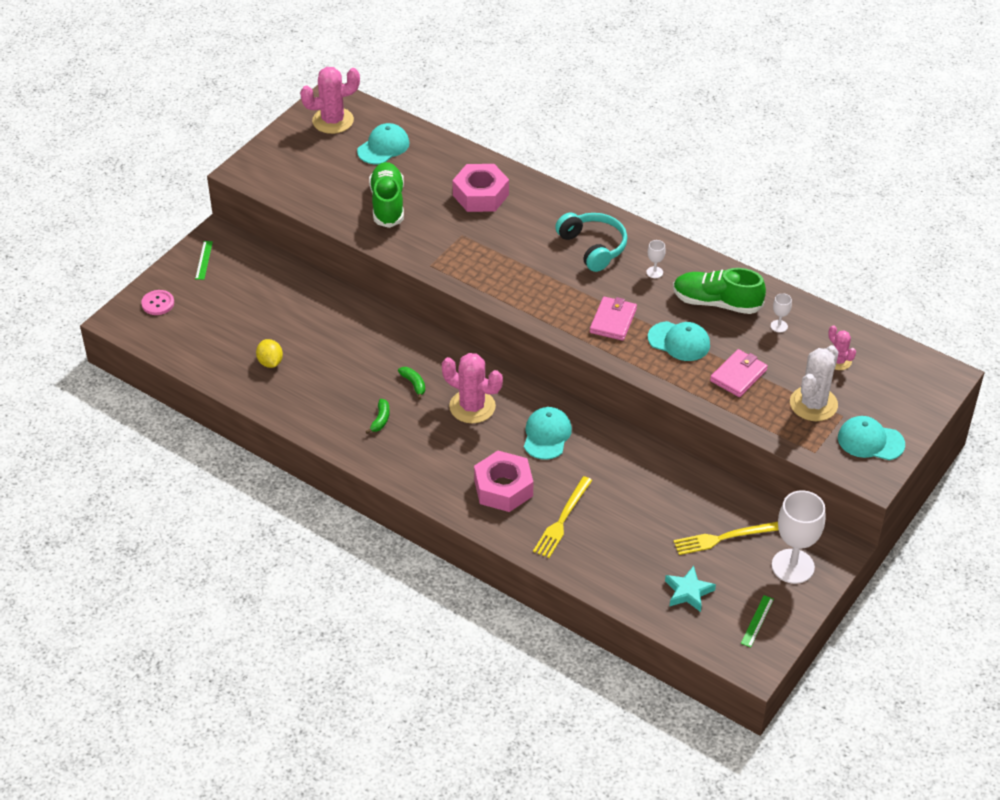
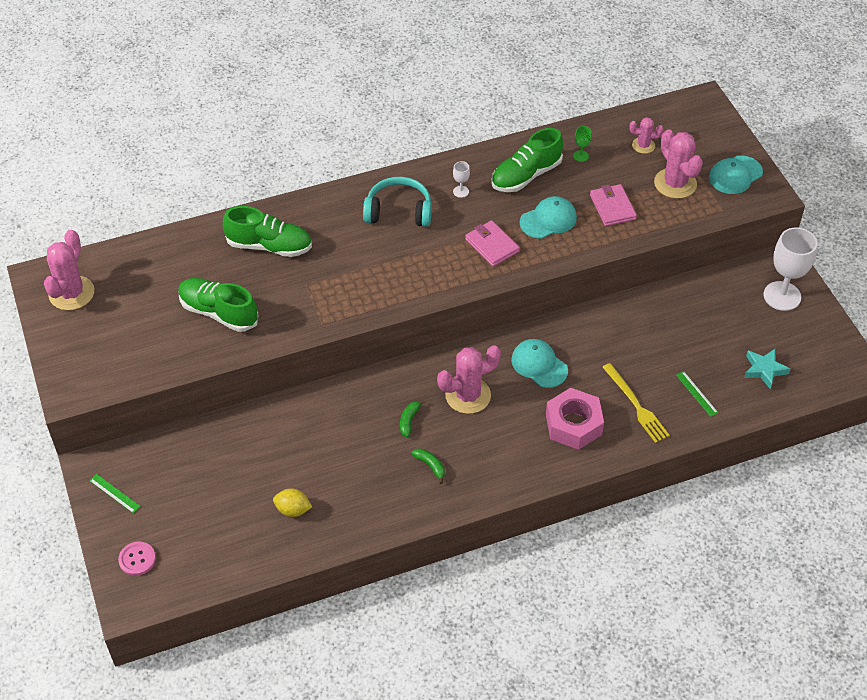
camera: 55 degrees left, 5 degrees up
(383, 147) = (143, 277): turquoise cap -> none
(414, 384) = (409, 421): green banana -> green banana turned 75 degrees counterclockwise
(481, 195) = (269, 246): pink nut -> green shoe
(723, 538) = (726, 319): yellow fork -> none
(757, 621) = (819, 346): green ruler -> green ruler (696, 393)
(779, 326) = (581, 156): white goblet -> green goblet
(813, 404) = (675, 183): white cactus -> pink cactus

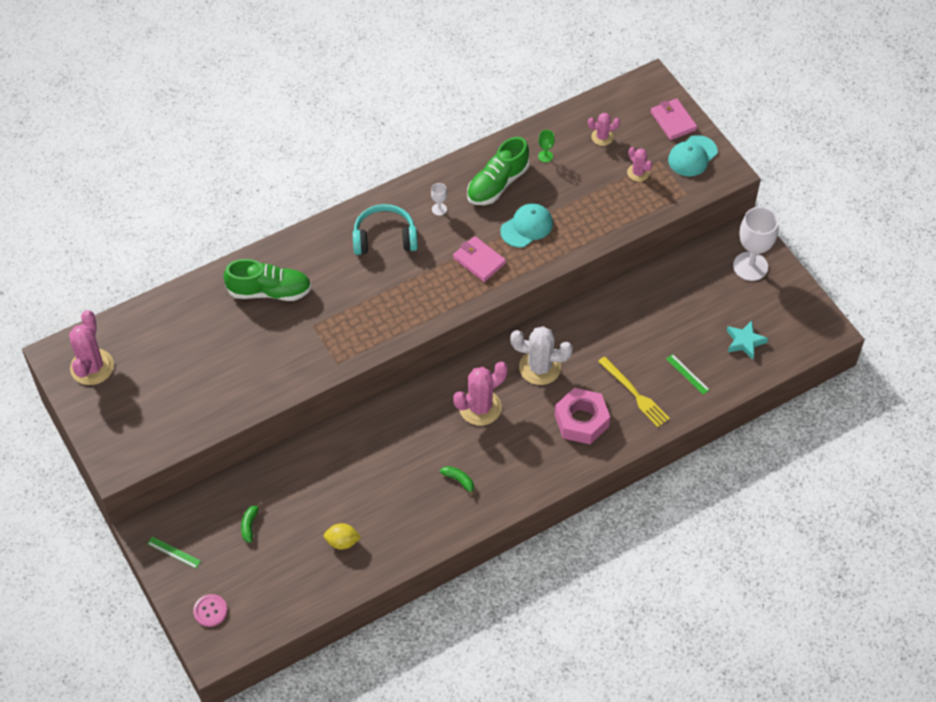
camera: 10 degrees left, 5 degrees up
(219, 312) = (237, 366): green shoe -> none
(409, 421) = (431, 440): green banana -> green banana (250, 525)
(539, 365) = (540, 367): turquoise cap -> white cactus
(612, 207) = (584, 205): pink wallet -> pink wallet (673, 121)
(675, 183) = (638, 173): pink cactus -> pink cactus, size x0.56

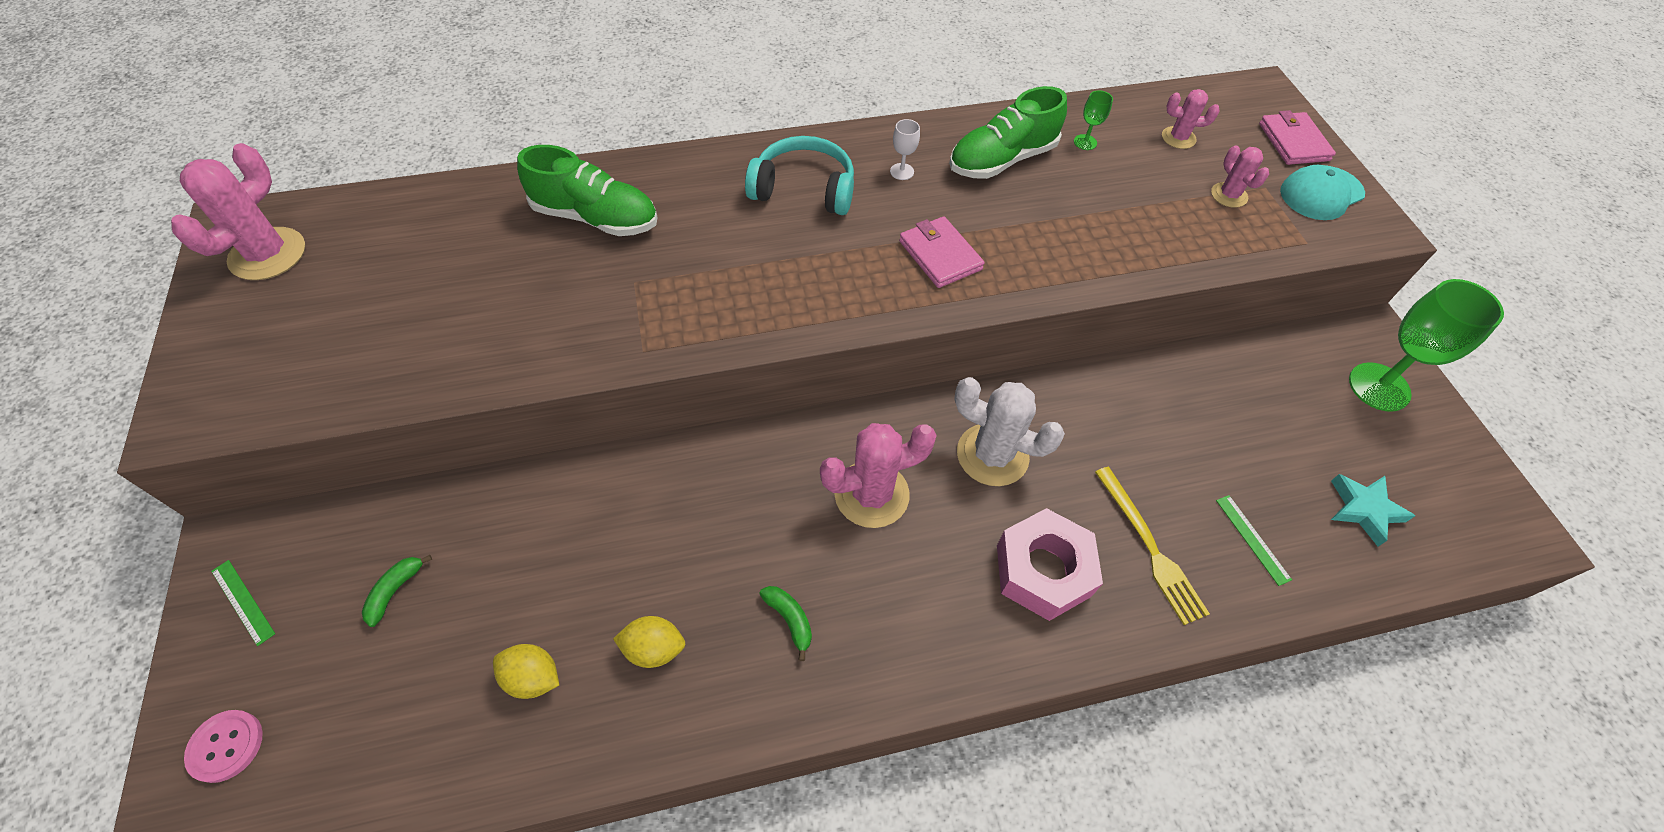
camera: 15 degrees right, 0 degrees up
(396, 513) = (654, 648): none -> yellow lemon
(527, 227) = (1032, 227): turquoise cap -> none
(750, 266) = (1379, 387): white goblet -> green goblet

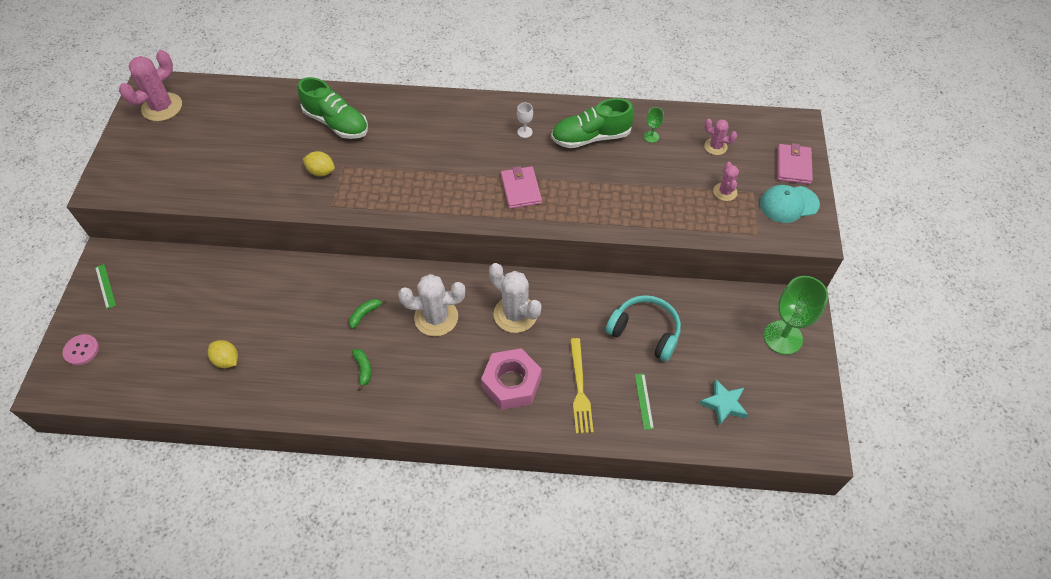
camera: 20 degrees right, 0 degrees up
(395, 590) = (176, 300): green banana -> green banana (365, 314)
(654, 648) = (289, 363): yellow lemon -> yellow lemon (321, 172)
(804, 189) = (461, 131): turquoise headphones -> turquoise headphones (645, 331)
(871, 494) = (436, 317): pink cactus -> white cactus

